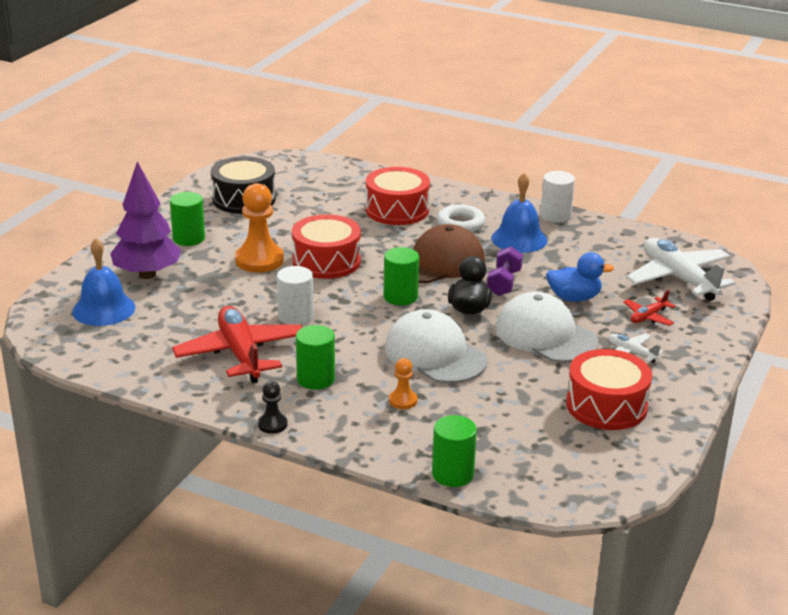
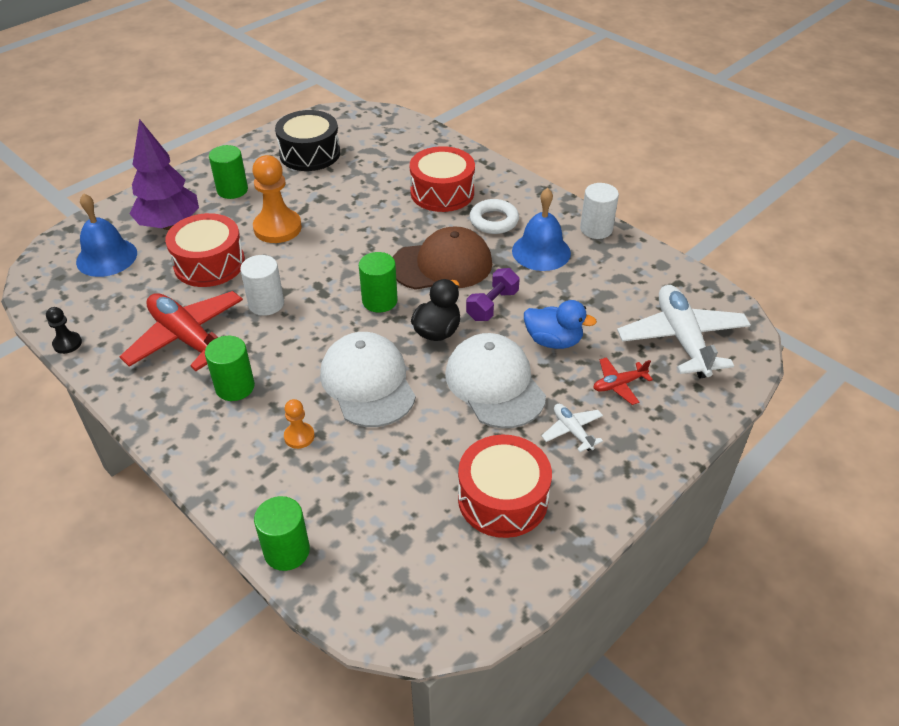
camera: 20 degrees right, 15 degrees up
(241, 354) = (187, 338): red plane -> red plane turned 45 degrees counterclockwise
(272, 424) = (158, 435): black pawn -> black pawn (67, 343)
(326, 261) = (337, 242): red drum -> red drum (209, 263)

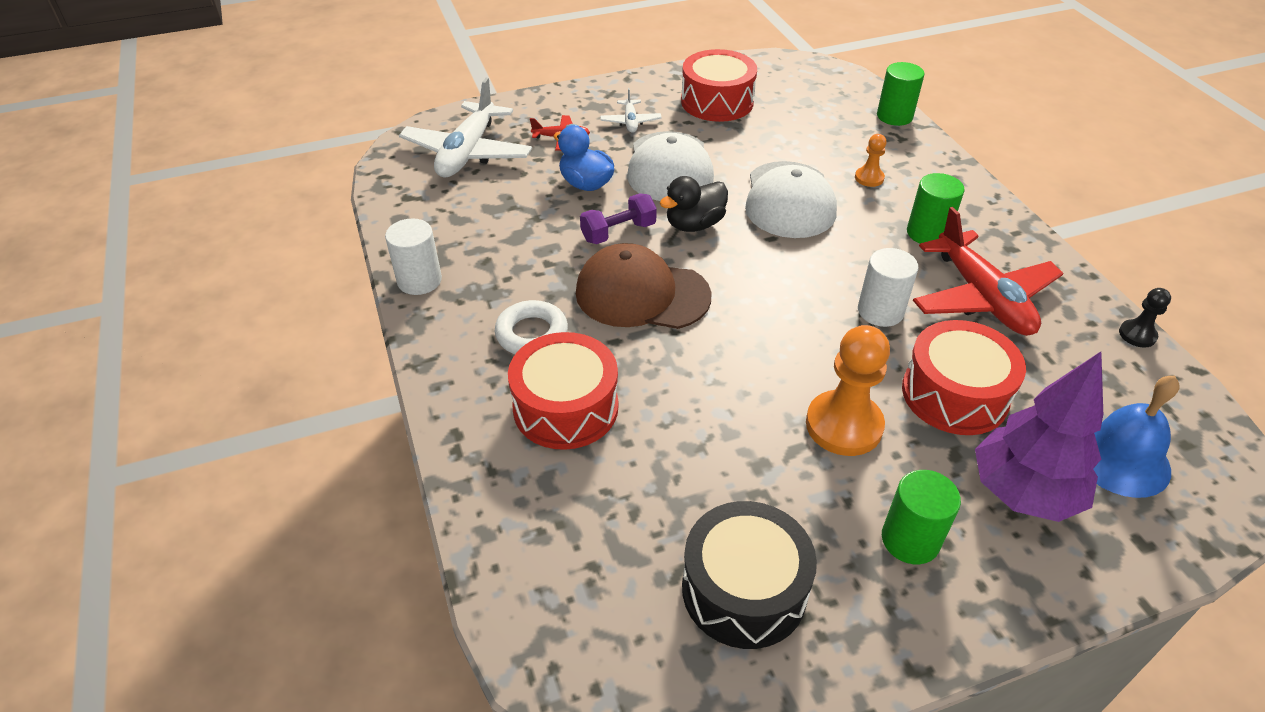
camera: 155 degrees left, 0 degrees up
(379, 301) = (741, 274): green cylinder -> none
(541, 251) = (512, 273): blue bell -> none

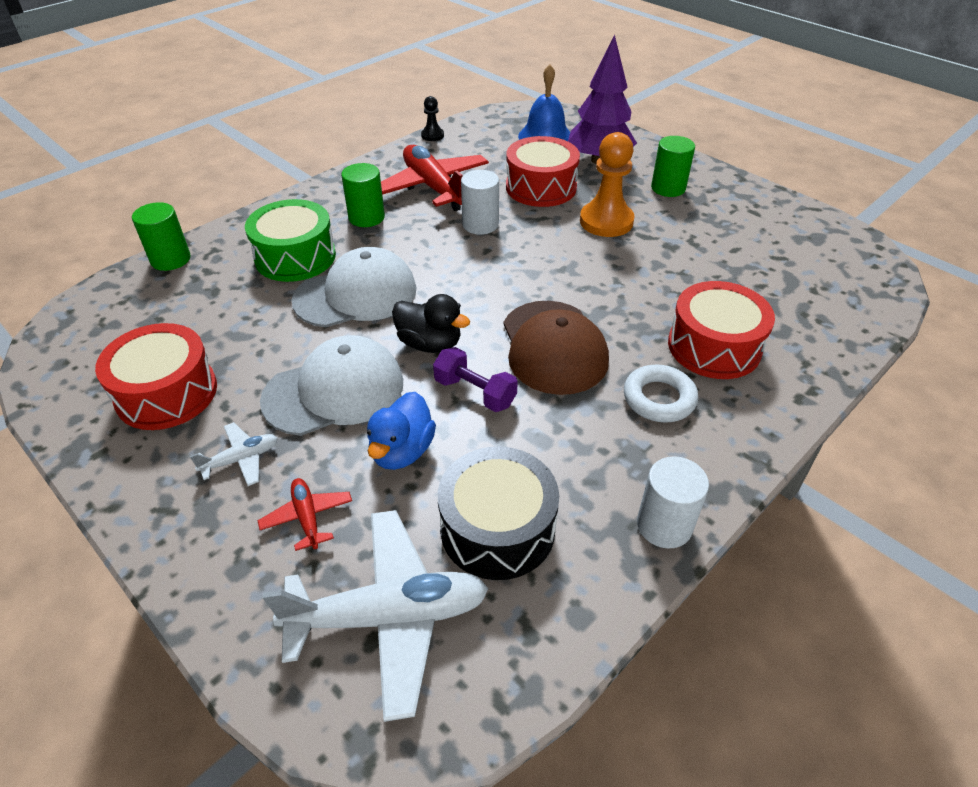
camera: 115 degrees left, 0 degrees up
(744, 589) = (761, 232): black drum -> black drum (497, 528)
(869, 178) = (295, 257): orange pawn -> green drum
(982, 297) = (433, 187): red plane -> red plane turned 75 degrees counterclockwise

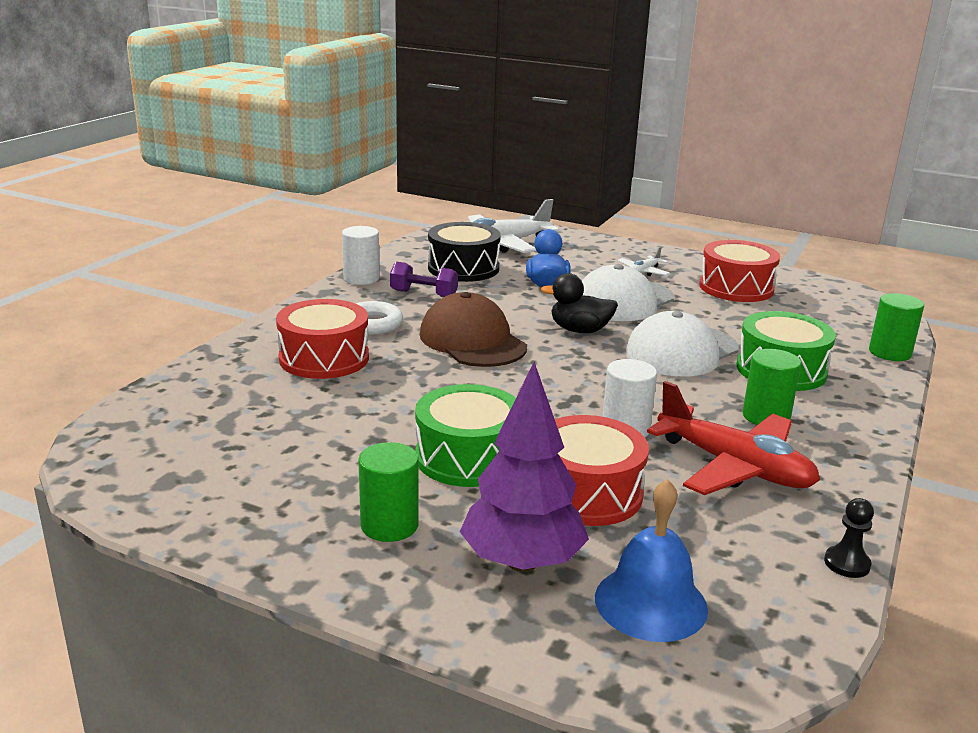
camera: 160 degrees right, 20 degrees down
(307, 517) = (576, 261): red plane -> none
(475, 392) = (519, 311): purple dumbbell -> purple dumbbell (424, 294)
(606, 221) = (468, 457): orange pawn -> green drum

